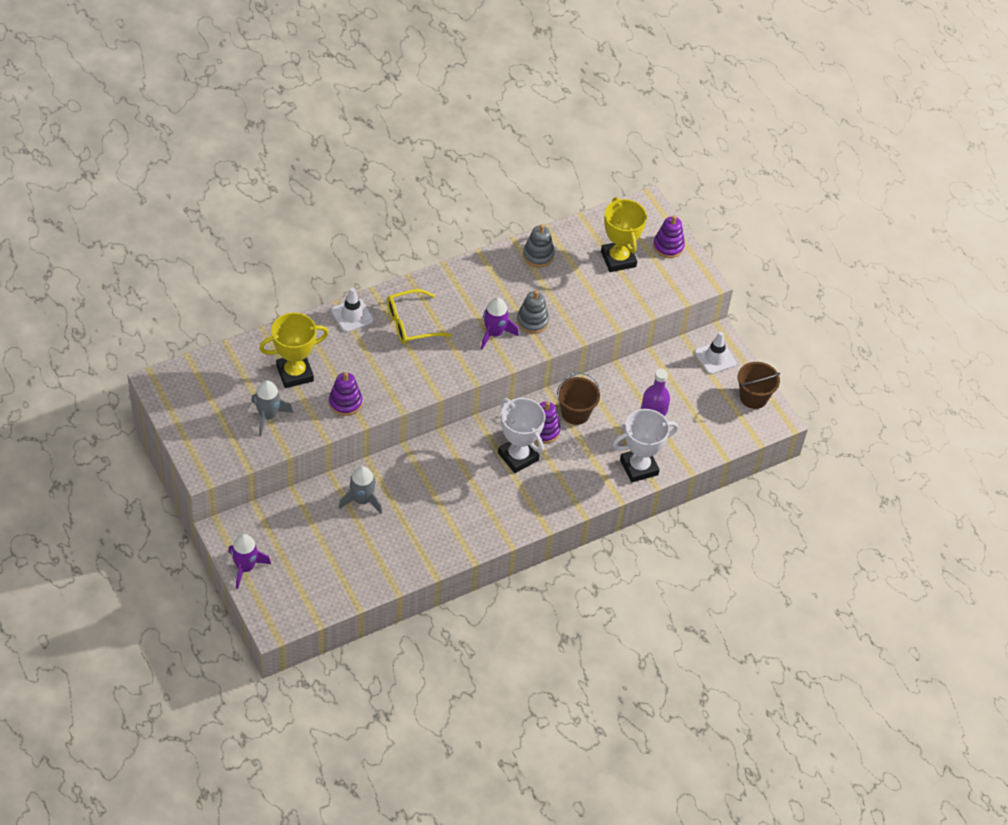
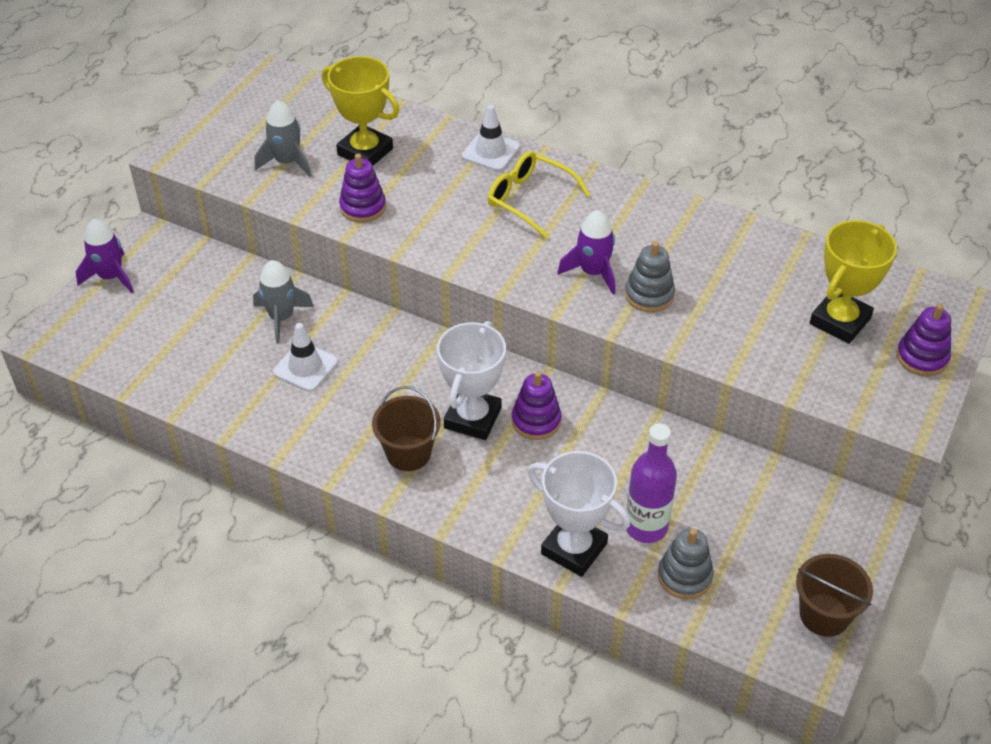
camera: 60 degrees right, 5 degrees down
(538, 255) = (754, 248): grey stacking toy -> grey stacking toy (684, 576)
(575, 413) = (594, 436): brown bucket -> brown bucket (408, 453)
(715, 358) = (840, 533): white traffic cone -> white traffic cone (305, 367)

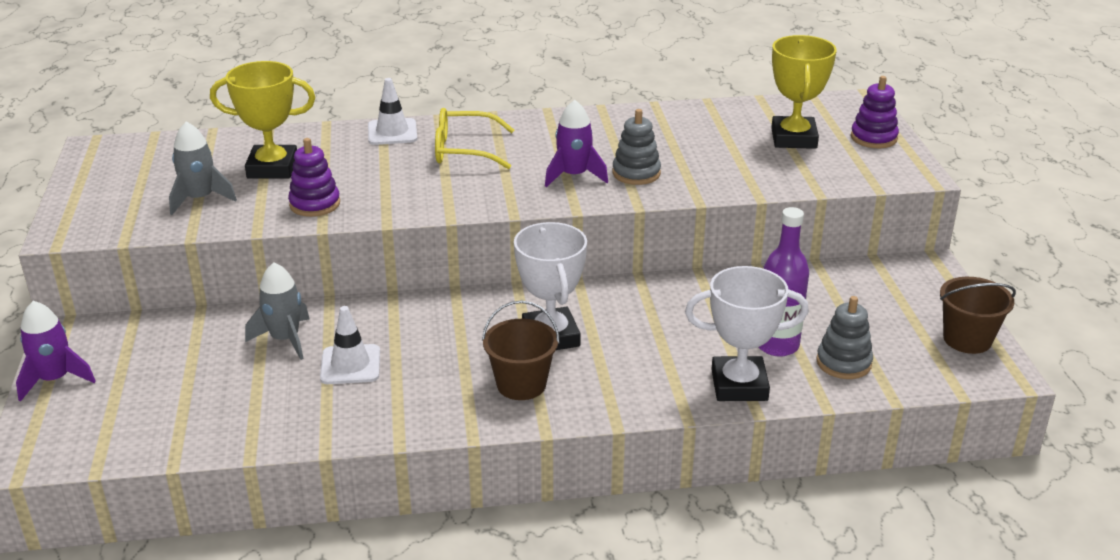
camera: 35 degrees left, 15 degrees down
(536, 421) = (607, 315): purple stacking toy -> none

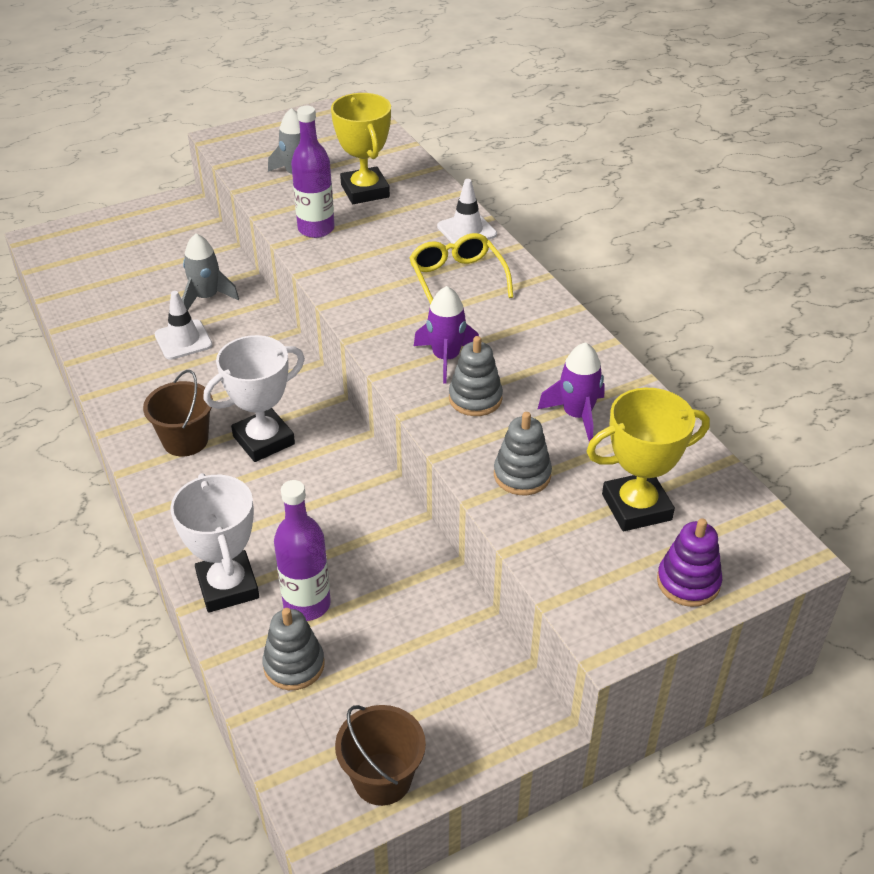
camera: 70 degrees right, 10 degrees up
(55, 379) = (125, 217): purple rocket -> purple rocket (577, 415)
(315, 204) = (316, 229): purple stacking toy -> purple bottle
(739, 172) = (522, 475): none -> grey stacking toy

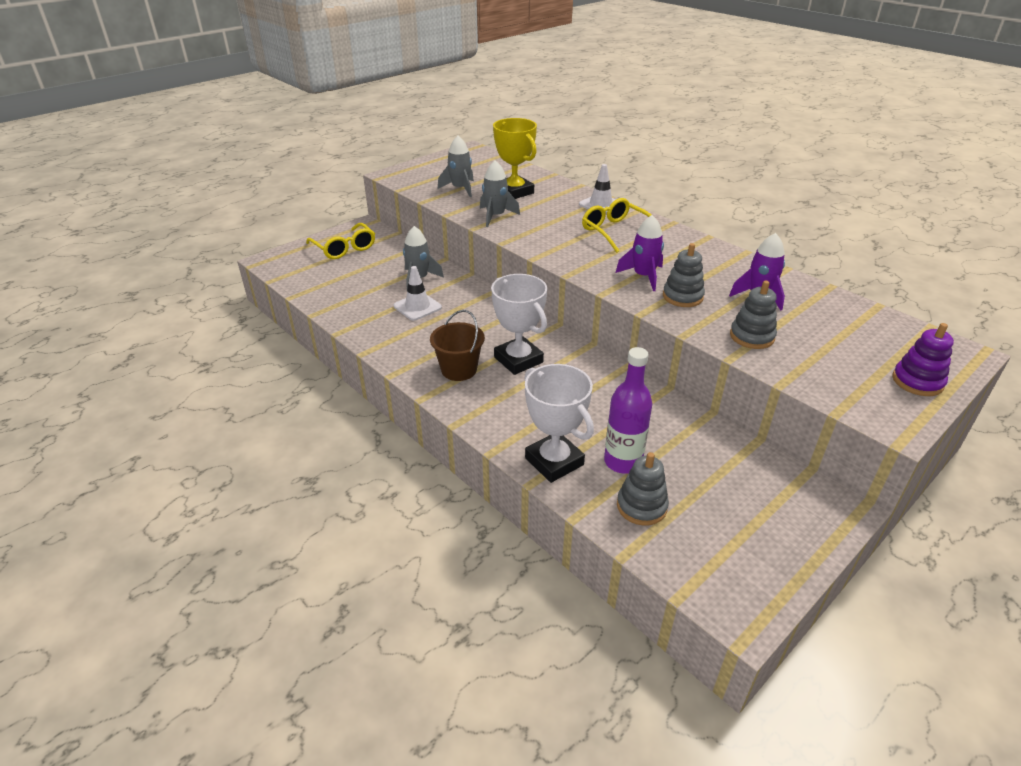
camera: 15 degrees left, 5 degrees down
(139, 234) = (344, 248): none -> yellow glasses
(263, 440) = (518, 360): white trophy -> white trophy turned 75 degrees counterclockwise
(316, 229) = (495, 216): purple bottle -> grey rocket
(382, 778) = (765, 573): brown bucket -> none
(636, 507) = (844, 343): yellow trophy -> none

